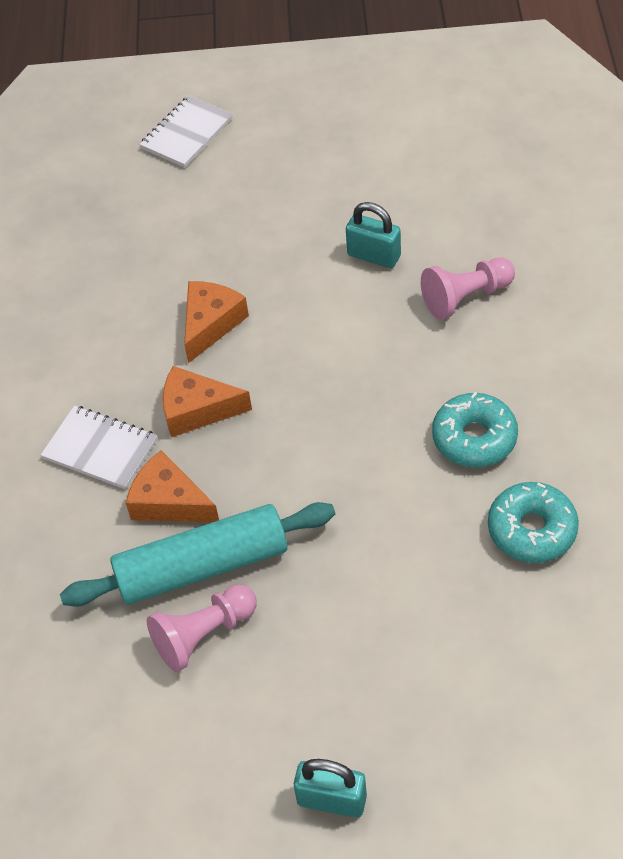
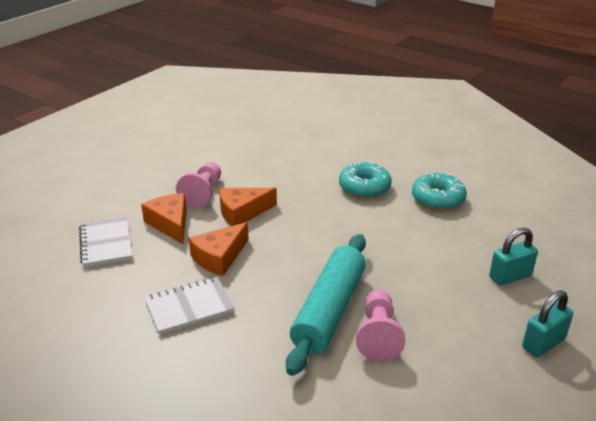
camera: 55 degrees left, 20 degrees down
(169, 502) = (267, 300): orange cheese -> orange cheese (242, 212)
(187, 134) = (34, 168): white notebook -> white notebook (106, 243)
(374, 255) = (215, 159): turquoise padlock -> turquoise padlock (510, 276)
(466, 297) = (280, 150): pink pawn -> pink pawn (203, 194)

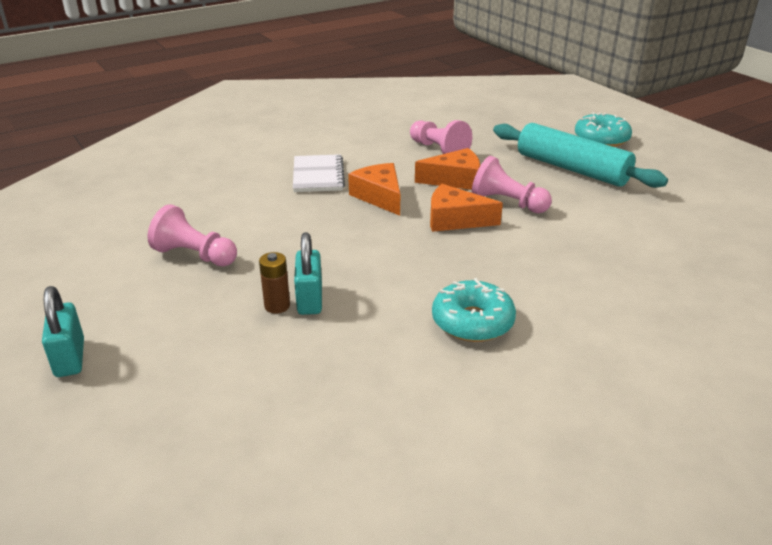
camera: 110 degrees right, 0 degrees up
(106, 243) = (438, 150): white notebook -> pink pawn
(242, 212) = (455, 220): orange cheese -> orange cheese turned 75 degrees counterclockwise
(329, 310) = (252, 238): turquoise rolling pin -> turquoise rolling pin (572, 169)
(408, 265) = (277, 306): none -> brown battery
(438, 199) = (405, 386): turquoise donut -> turquoise donut (601, 139)
(510, 276) = (186, 383): turquoise padlock -> turquoise padlock (310, 300)

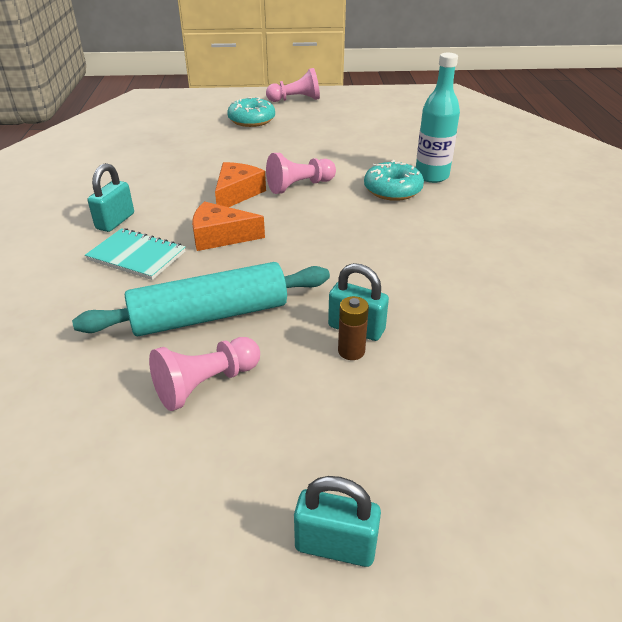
camera: 60 degrees left, 5 degrees up
(318, 175) = (137, 256): white notebook -> turquoise notebook
(354, 151) = (115, 221): none -> turquoise padlock
(438, 150) = (176, 182): pink pawn -> pink pawn (296, 100)
(455, 220) = (300, 216): orange cheese -> none
(472, 322) = (447, 258): turquoise donut -> turquoise donut (392, 190)
(572, 169) = (280, 146): turquoise rolling pin -> turquoise rolling pin (210, 315)
(639, 269) = (431, 176): none -> turquoise bottle

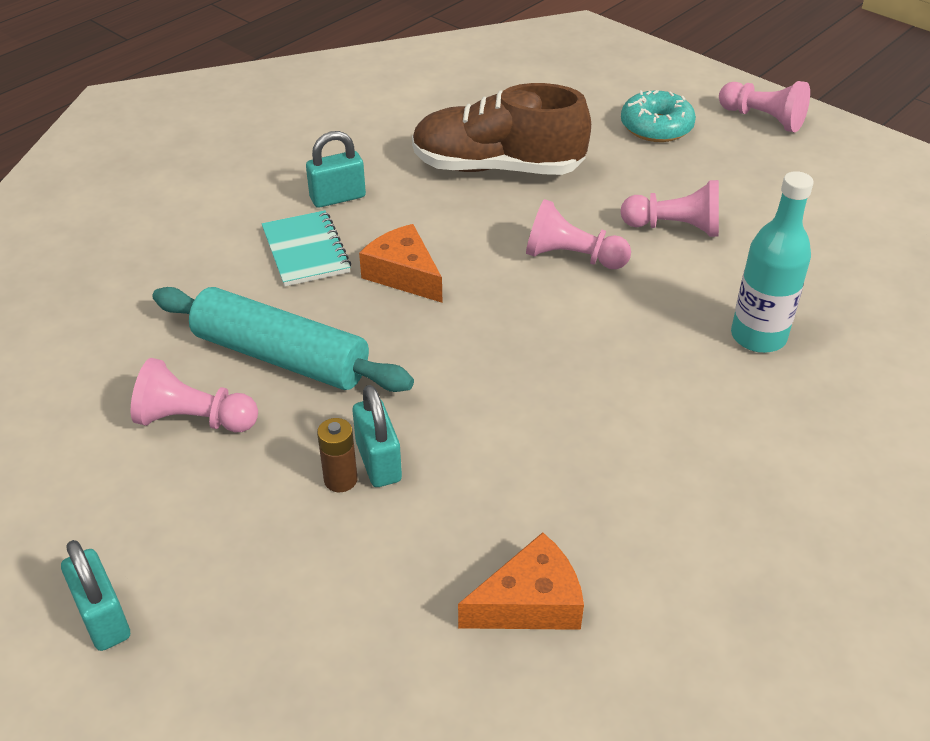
camera: 45 degrees right, 5 degrees up
(195, 167) = (497, 168): none -> brown shoe
(237, 193) = (492, 229): orange cheese -> orange cheese (530, 602)
(327, 153) = (674, 227): none -> pink pawn
(392, 190) = (673, 327): turquoise donut -> none

